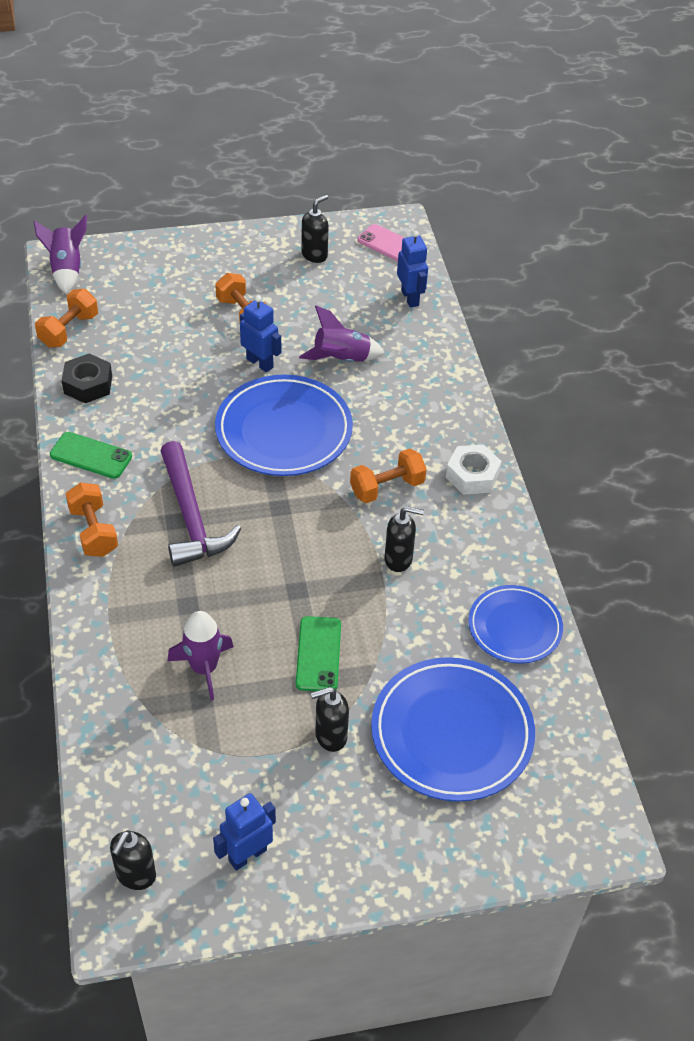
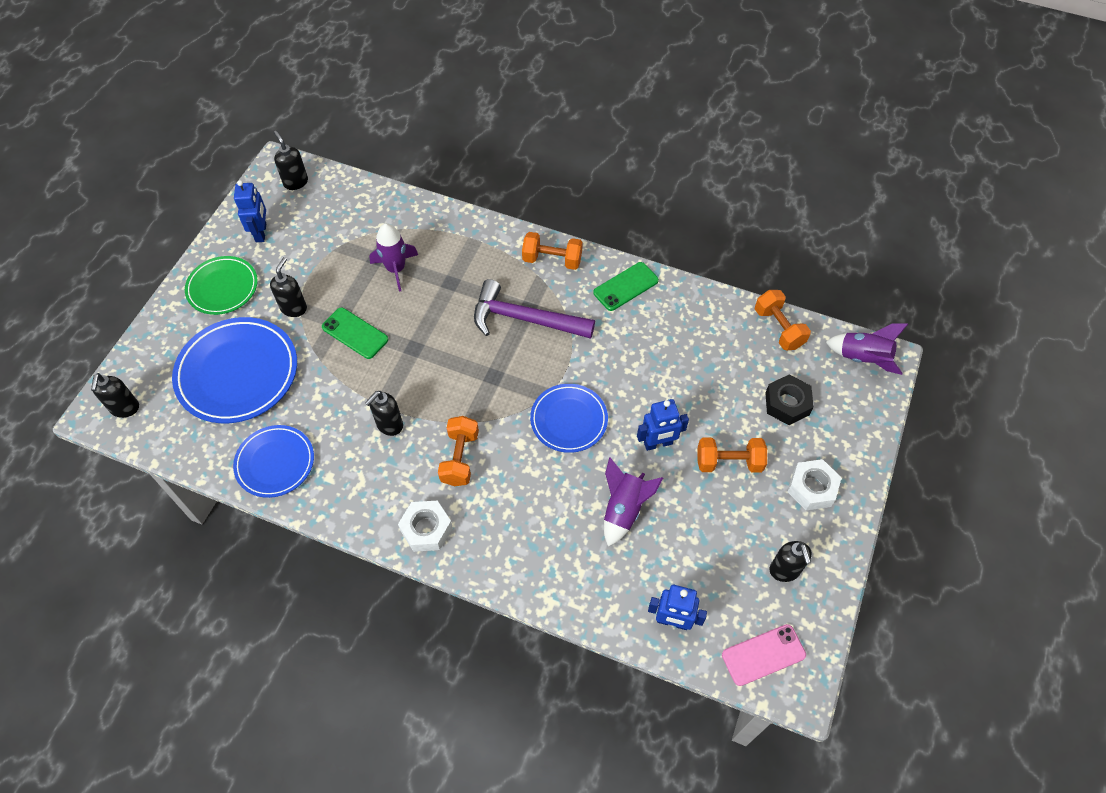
camera: 125 degrees right, 10 degrees up
(88, 384) = (705, 315): black nut -> black nut (787, 403)
(228, 262) = (812, 488): none -> white nut
(284, 430) = (569, 420): blue plate -> blue plate, size x0.62
(359, 836) = (222, 288): none -> green plate
(581, 814) = (125, 408): none -> black soap dispenser

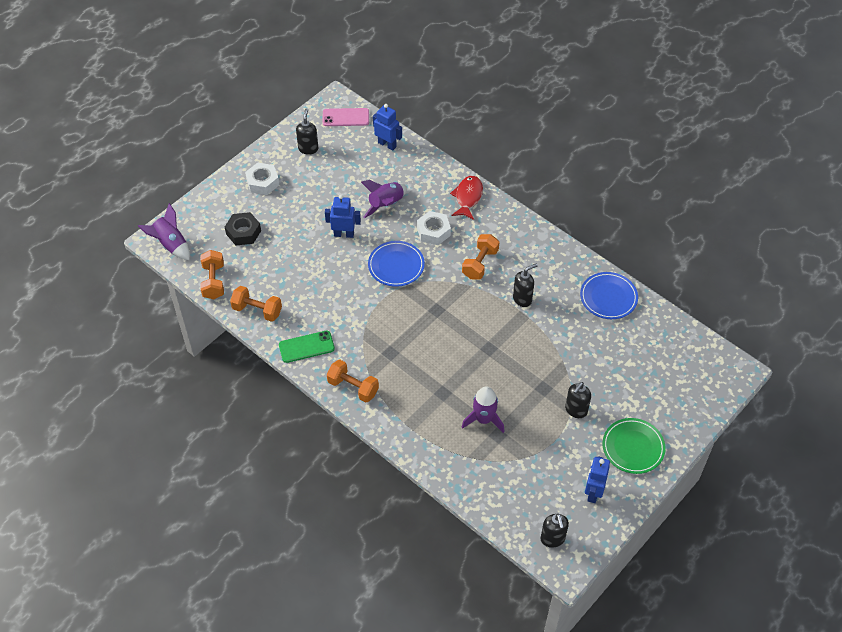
camera: 160 degrees left, 5 degrees down
(125, 408) = (716, 368): black soap dispenser -> none
(237, 373) = (628, 370): blue plate -> none
(355, 333) = (531, 374): green phone -> none
(426, 529) = (515, 229): white nut -> white nut (433, 231)
(512, 562) = (468, 197): none -> red fish
(524, 319) = (396, 345): purple hammer -> none
(729, 462) = (304, 210): orange dumbbell -> orange dumbbell (257, 310)

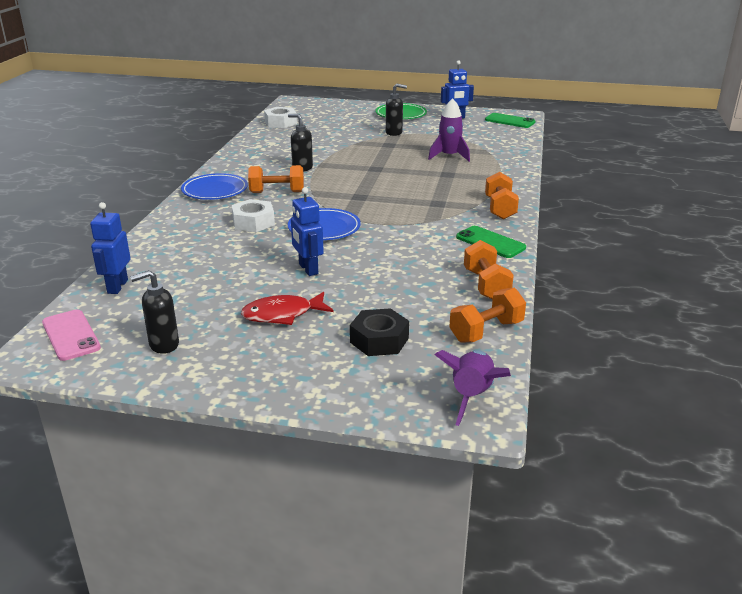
camera: 120 degrees left, 25 degrees down
(262, 182) = (267, 360): white nut -> white nut (280, 123)
(386, 205) = (234, 257): purple rocket -> none
(468, 197) = (183, 218): red fish -> red fish (282, 314)
(552, 539) = (509, 121): black soap dispenser -> green phone
(608, 297) = (264, 142): blue plate -> blue plate (215, 190)

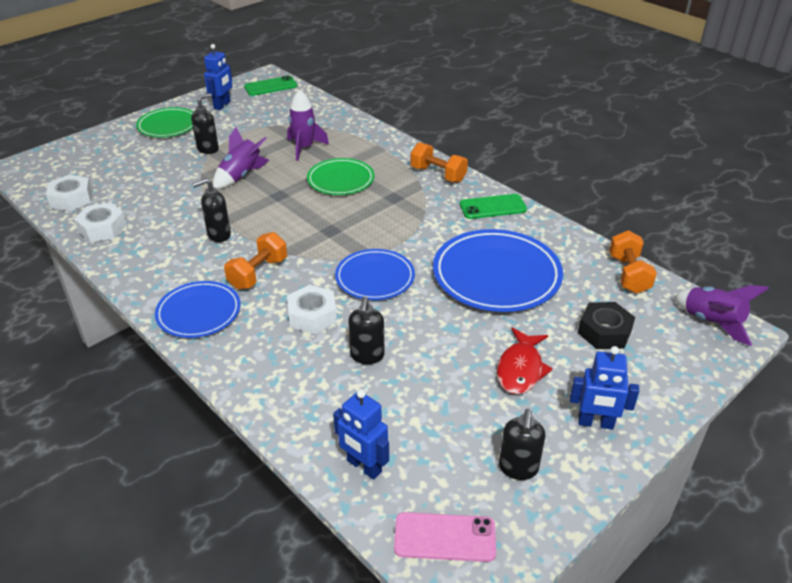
camera: 55 degrees left, 10 degrees up
(231, 253) = (367, 356): none -> black soap dispenser
(263, 139) = (102, 228): none -> white nut
(308, 269) = (448, 320): blue robot -> blue robot (595, 423)
(379, 151) = (241, 176): none -> purple rocket
(393, 271) = (496, 275): none -> blue plate
(428, 180) = (341, 180): none -> green plate
(486, 285) = (560, 242): orange dumbbell -> none

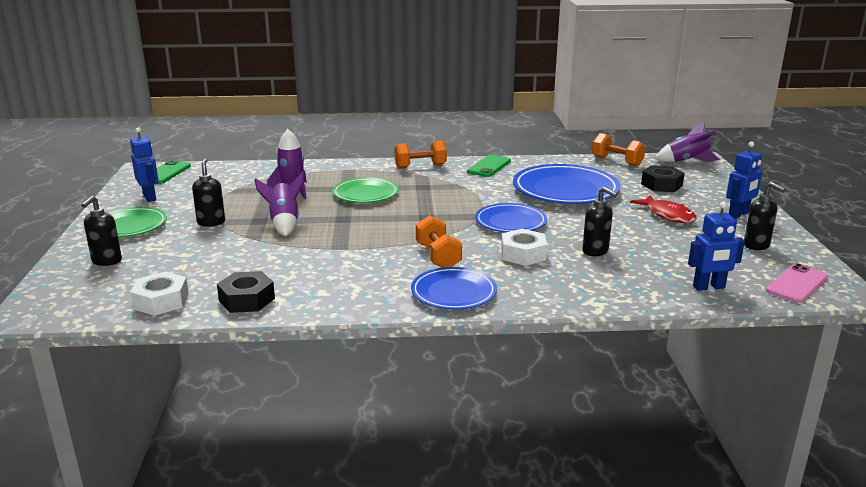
camera: 50 degrees left, 15 degrees down
(102, 228) = (247, 299): white nut -> black nut
(218, 235) = (356, 255): black soap dispenser -> black soap dispenser (106, 261)

